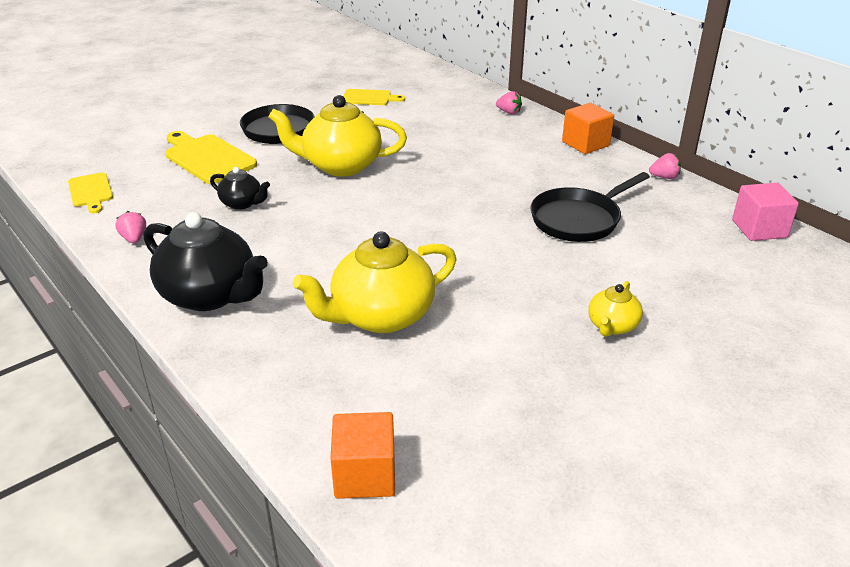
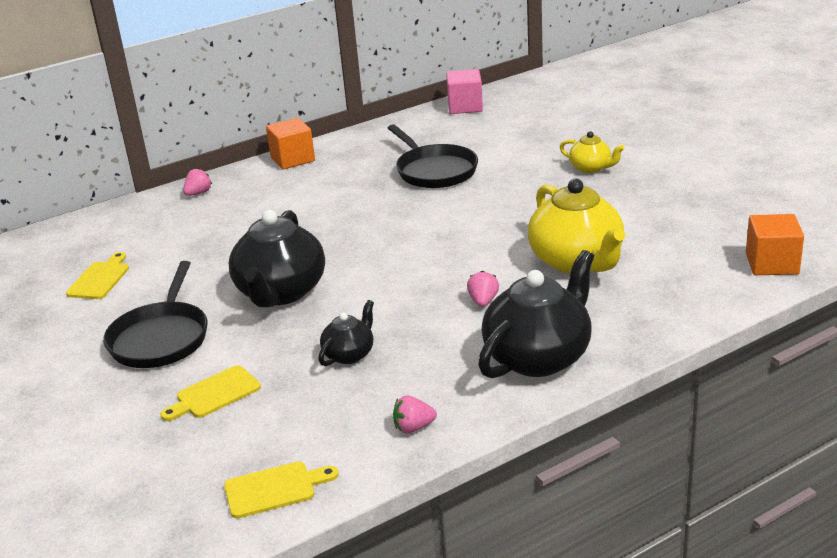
camera: 80 degrees left, 5 degrees down
(207, 158) = (214, 394): yellow cutting board -> yellow cutting board, size x0.60
(341, 166) = (281, 292): yellow teapot -> black teapot
(664, 177) = (372, 131): pink strawberry -> pink strawberry (483, 301)

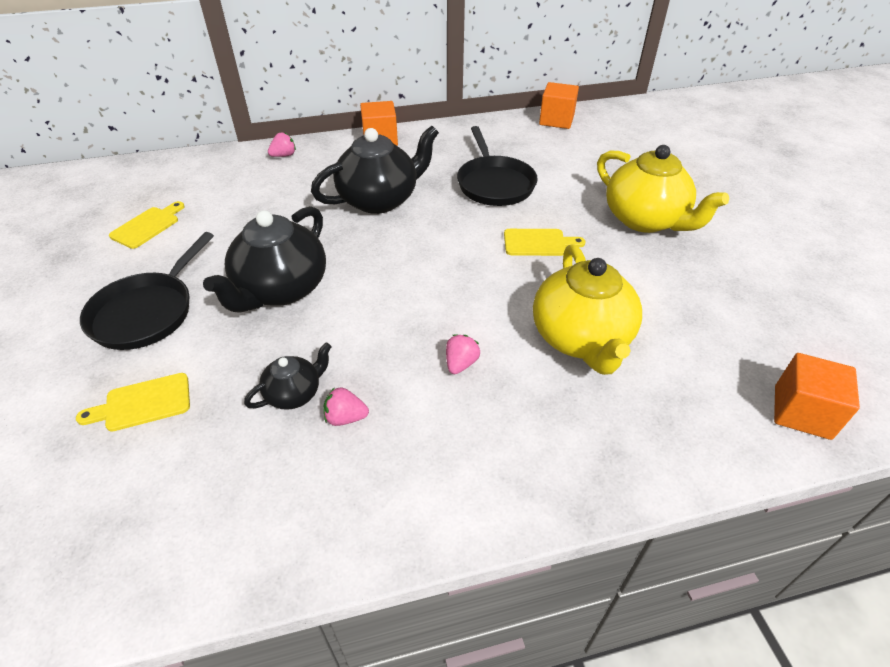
camera: 15 degrees right, 15 degrees up
(274, 489) = (106, 572): yellow cutting board -> yellow cutting board (538, 243)
(413, 427) = (296, 531): pink strawberry -> pink strawberry (345, 417)
(465, 107) = (556, 120): pink cube -> orange cube
(538, 357) = (480, 469): black teapot -> black teapot (379, 200)
(591, 168) = (645, 220): yellow teapot -> yellow teapot, size x1.97

